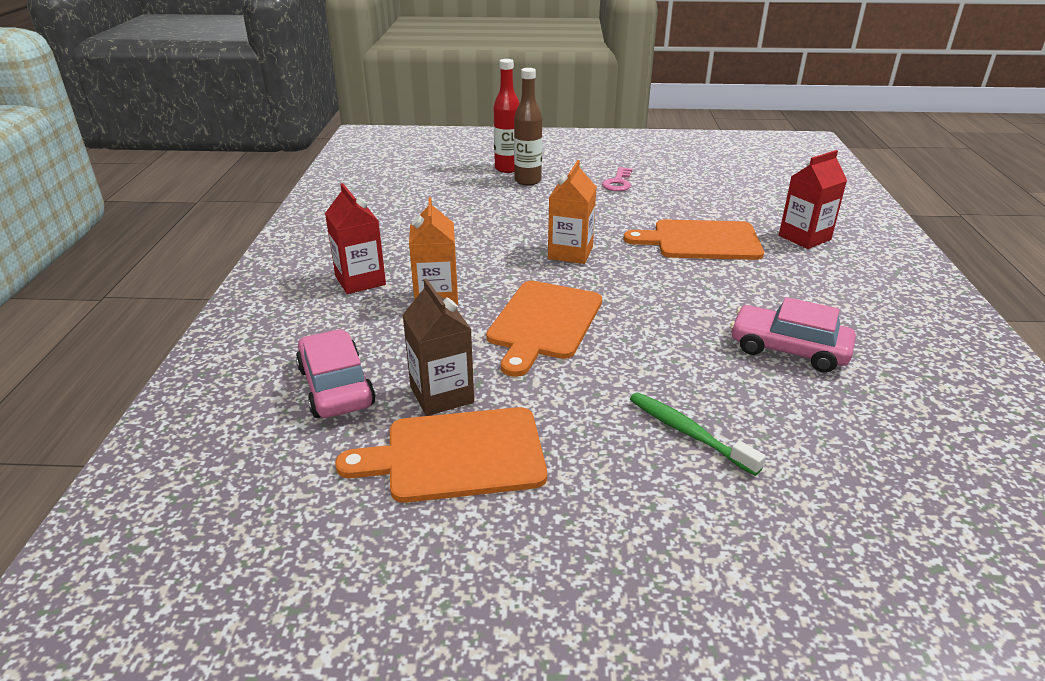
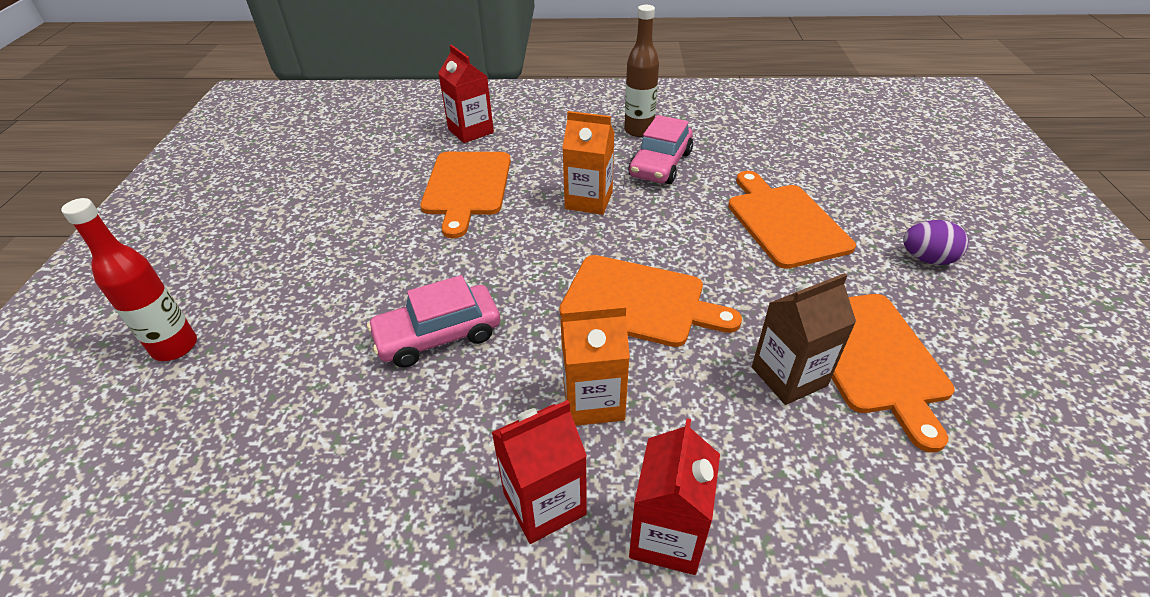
camera: 90 degrees left, 10 degrees up
(320, 322) = (667, 535): none -> red carton
(336, 386) = (807, 481): pink car -> pink car (438, 335)
(527, 181) = (240, 321): brown bottle -> brown bottle (638, 130)
(570, 253) = (481, 280): orange carton -> orange carton (588, 200)
(618, 182) = (289, 234): pink key -> none
(627, 554) = (927, 259): none -> purple egg
(688, 433) = (784, 222): green toothbrush -> orange cutting board

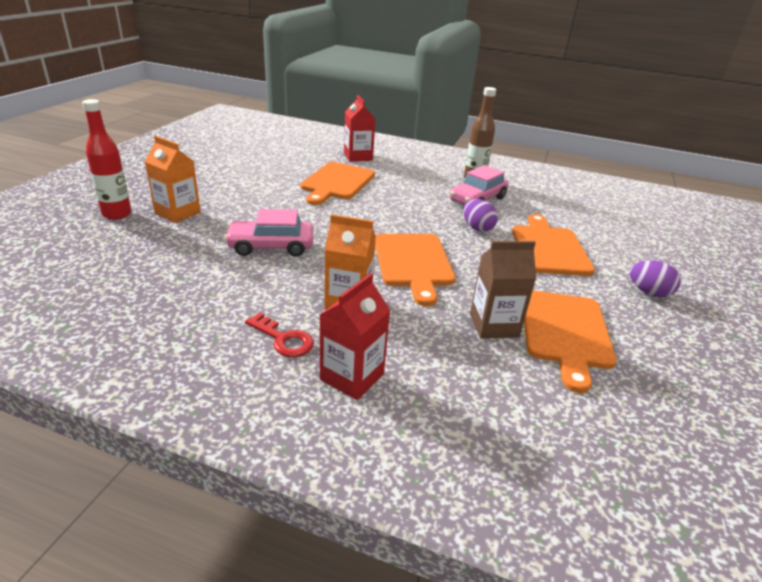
camera: 15 degrees right, 10 degrees down
(544, 503) = (283, 339): red carton -> red key
(588, 200) = (414, 206): orange carton -> orange carton (177, 213)
(639, 301) = (413, 262): orange cutting board -> orange cutting board turned 45 degrees clockwise
(685, 215) = (477, 228): none -> purple egg

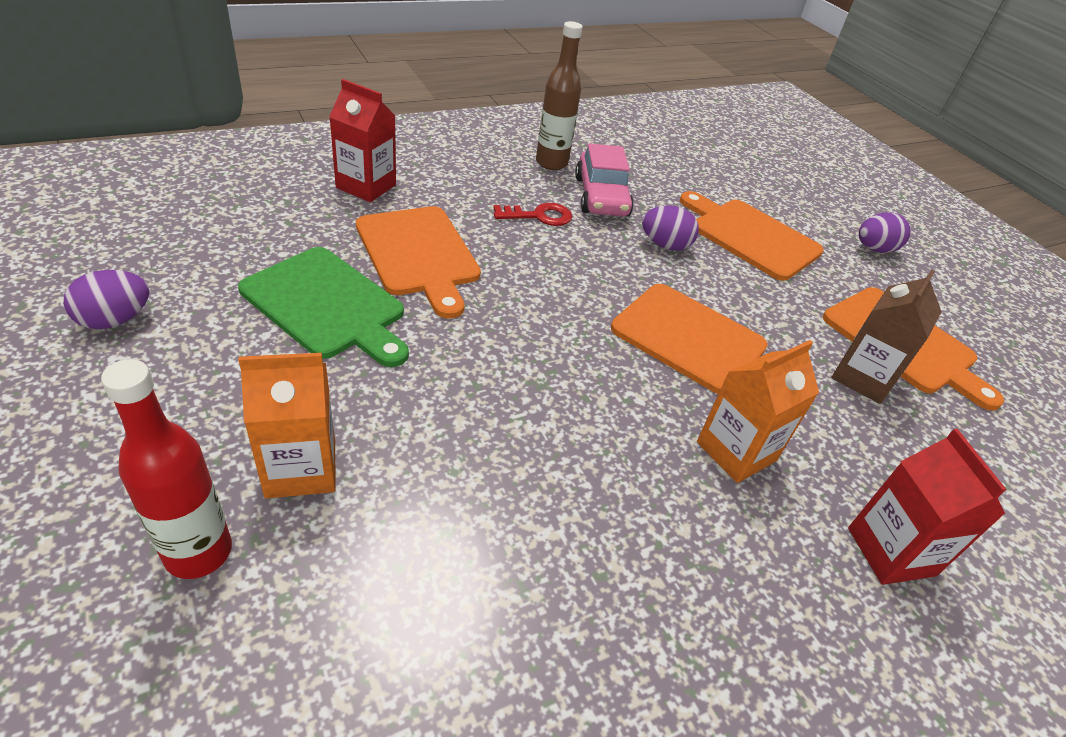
camera: 50 degrees left, 10 degrees up
(199, 158) = (115, 320): none -> purple egg
(270, 181) = (327, 305): none -> green cutting board
(271, 246) = (533, 432): pink car -> none
(283, 339) = (777, 566): red key -> red key (539, 216)

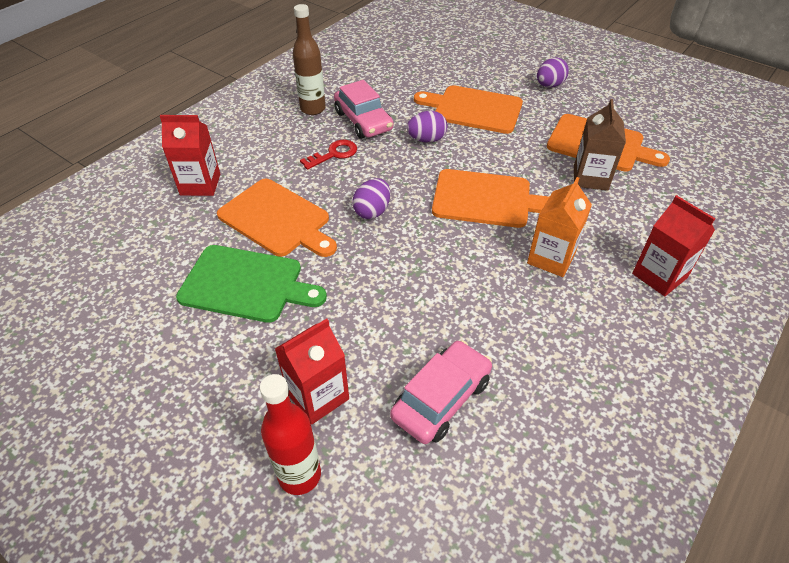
camera: 20 degrees left, 5 degrees up
(115, 320) = (112, 365): purple egg -> purple egg (372, 211)
(301, 468) = (318, 396): orange carton -> red carton
(451, 554) = (441, 398): none -> pink car

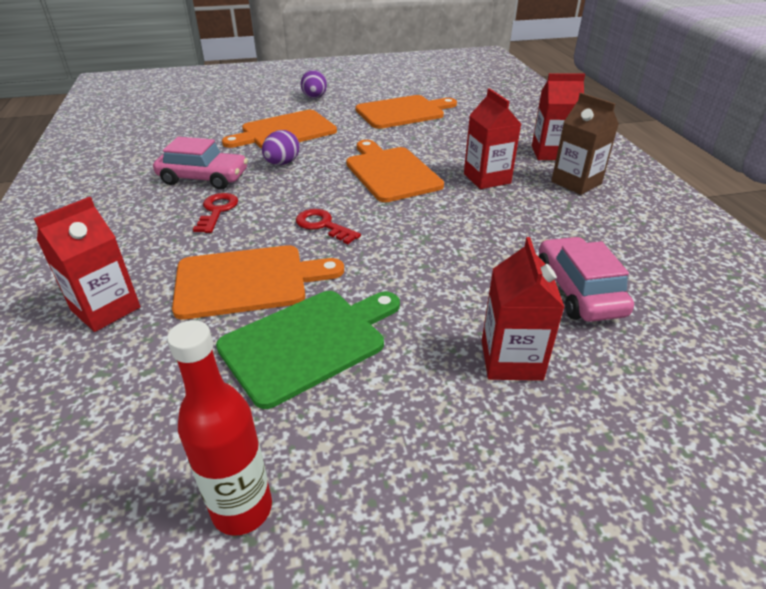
camera: 50 degrees left, 10 degrees down
(299, 475) = (600, 417): red bottle -> red bottle (242, 509)
(313, 109) = (135, 193): brown bottle -> none
(372, 211) = (323, 225): purple egg -> red key
(486, 199) = (391, 172): orange cutting board -> orange cutting board turned 75 degrees counterclockwise
(551, 258) = (487, 178): orange carton -> red carton
(590, 178) = (430, 130): brown carton -> brown carton (576, 183)

